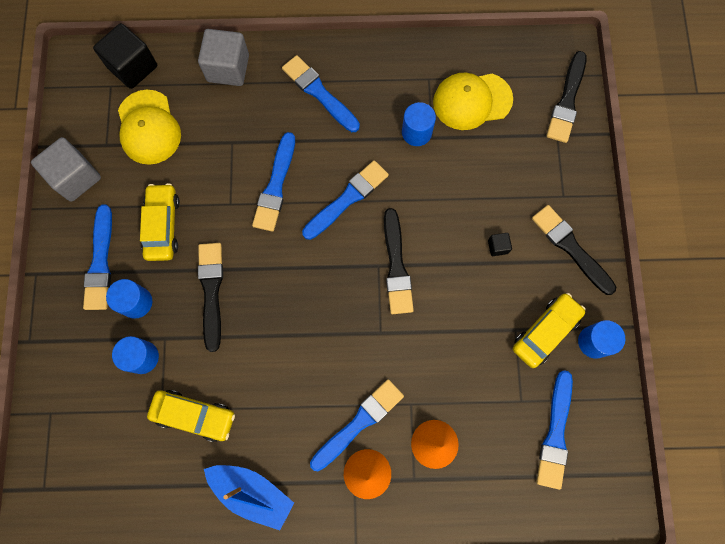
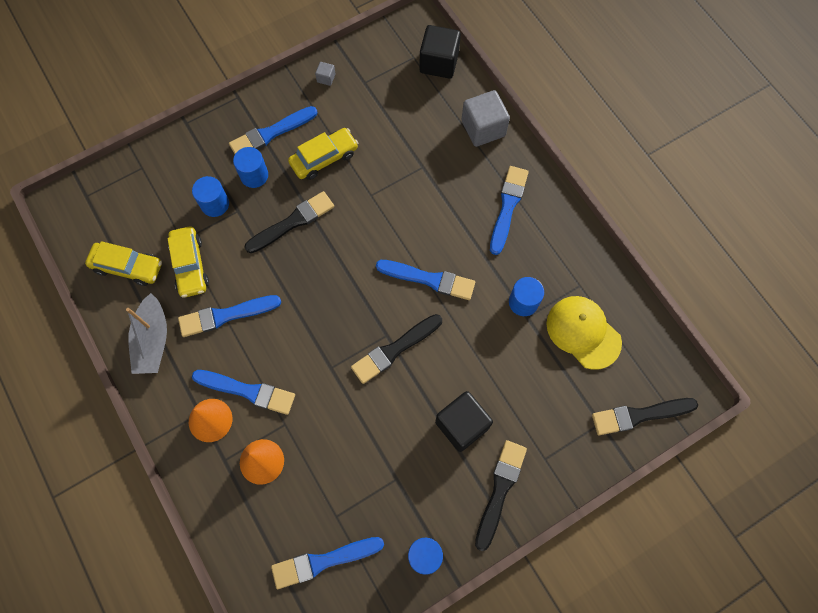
camera: 60 degrees right, 5 degrees down
(76, 177) = (326, 78): grey cube -> grey cube, size x0.45
(149, 127) = (397, 102): yellow cap -> none
(252, 492) = (153, 340): blue boat -> grey boat
(275, 186) = (406, 219): blue brush -> blue brush (226, 315)
(497, 247) = (462, 425): black cube -> black cube, size x2.24
(545, 332) = (409, 506): yellow car -> yellow car (128, 267)

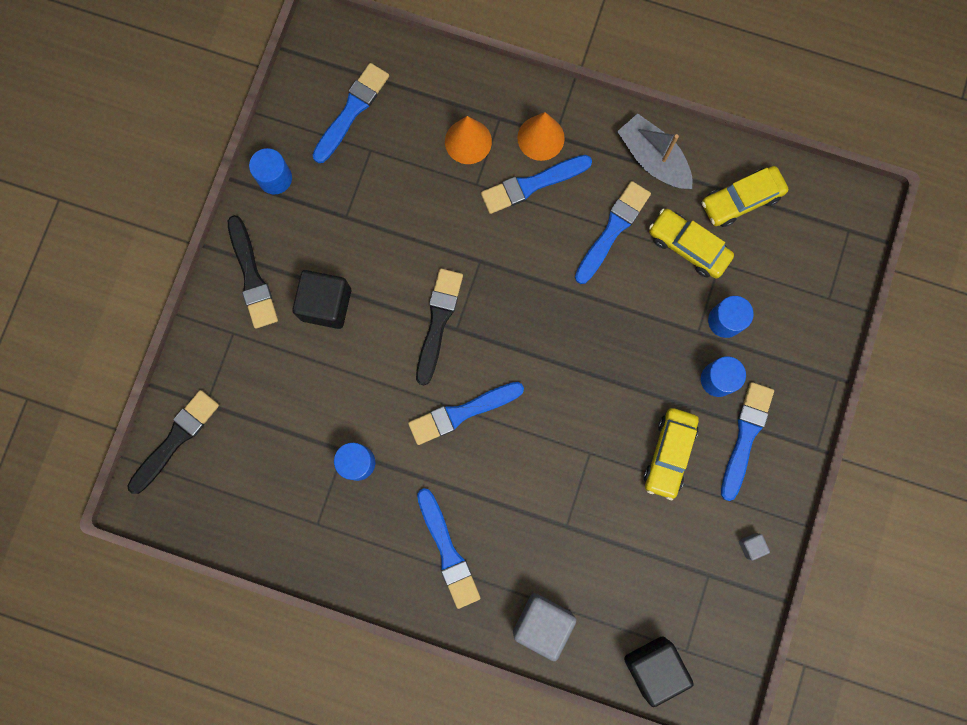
camera: 140 degrees right, 10 degrees up
(292, 222) = (637, 363): black brush -> none
(583, 332) = (280, 478): yellow cap -> none

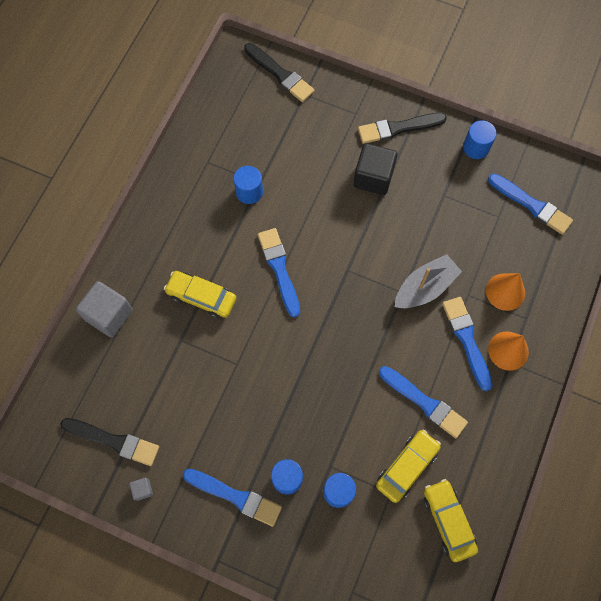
camera: 95 degrees right, 10 degrees down
(438, 322) = (353, 257): black brush -> black brush (113, 441)
(447, 551) = (174, 250): blue brush -> none
(653, 159) = (488, 445): grey boat -> grey boat (425, 288)
(653, 666) = (60, 397): black cube -> none
(669, 454) = (228, 429): yellow car -> yellow car (201, 297)

